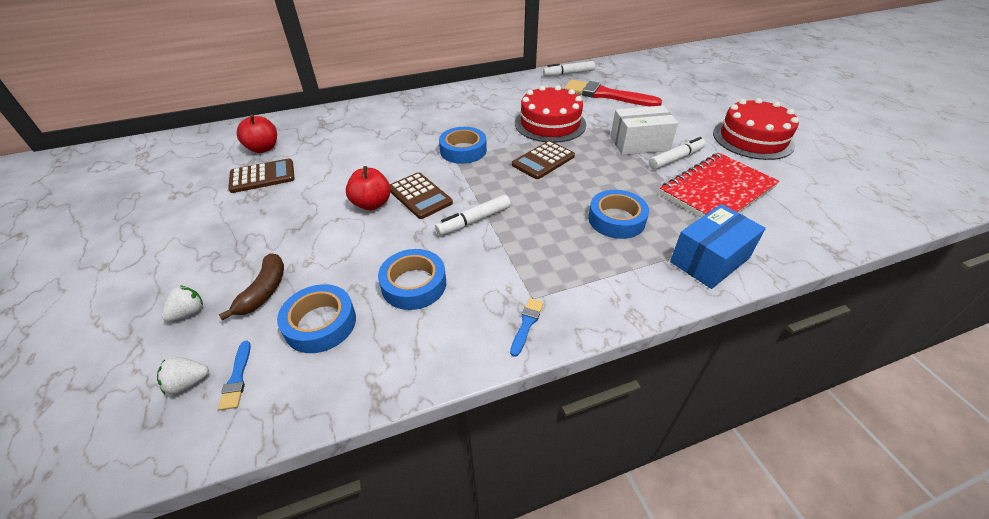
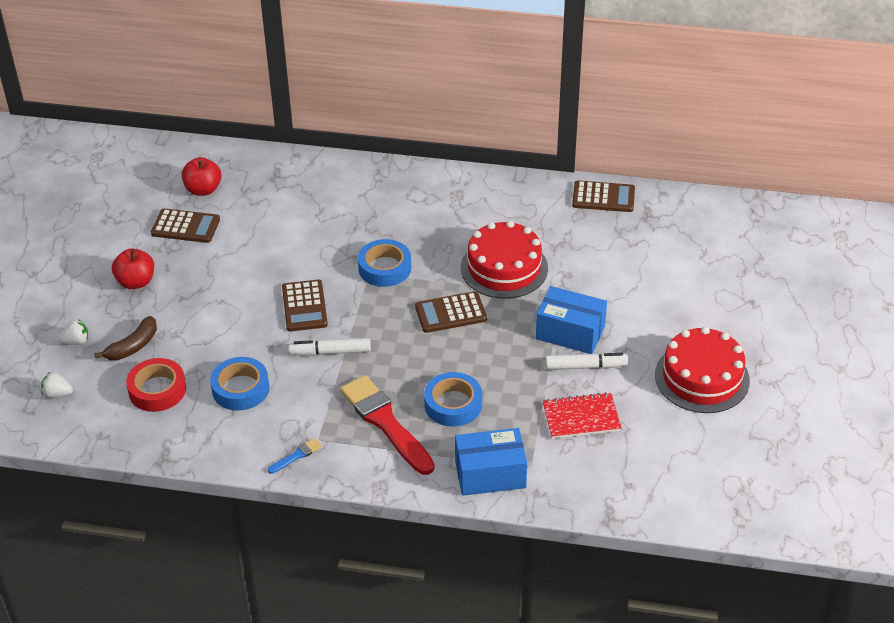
camera: 30 degrees right, 0 degrees up
(237, 378) = (87, 404): blue brush -> none
(320, 323) = (157, 390): blue tape -> red tape
(372, 204) = (258, 298): red apple -> red apple (136, 282)
(568, 74) = (603, 197): white marker -> brown calculator
(606, 95) = (611, 250): red brush -> red brush (385, 422)
(639, 143) = (570, 332): white box -> blue box
(717, 191) = (581, 417): red notebook -> red notebook, size x0.63

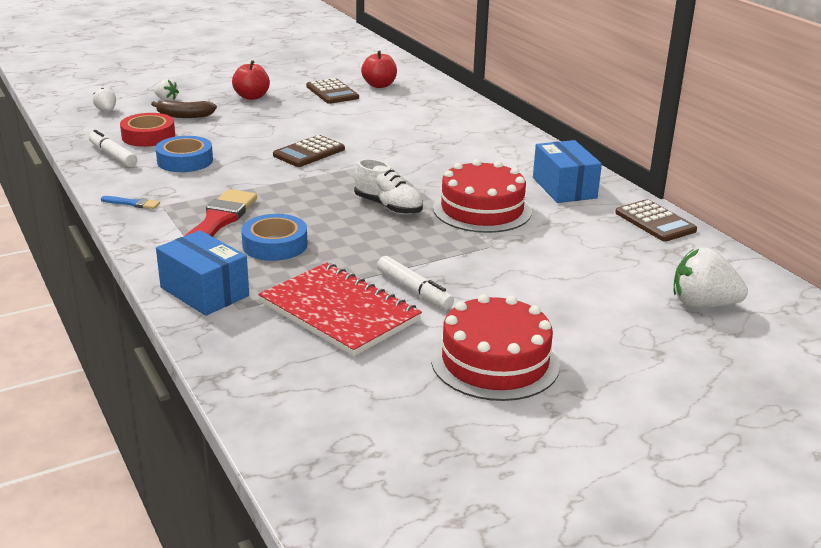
camera: 50 degrees right, 15 degrees down
(330, 352) = (270, 177): white marker -> white marker (113, 155)
(384, 268) = (399, 165): blue tape -> none
(450, 313) = (388, 206): brown calculator -> white shoe
(570, 332) = (448, 267): blue box -> blue box (564, 188)
(581, 417) = (339, 312): red notebook -> red notebook, size x1.59
(719, 248) = (702, 304): none -> white strawberry

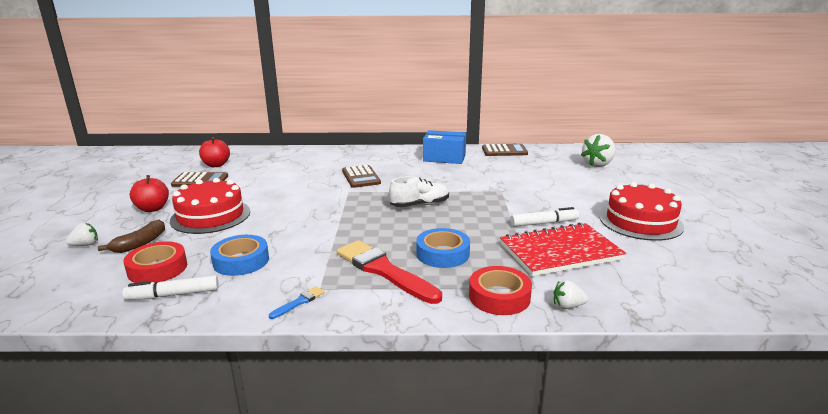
camera: 60 degrees left, 5 degrees down
(106, 111) = (51, 280): white strawberry -> white strawberry (567, 306)
(204, 292) = (499, 297): blue box -> red tape
(309, 152) = (298, 210): brown calculator -> brown calculator (361, 177)
(482, 209) = (451, 182): red cake -> red cake (210, 216)

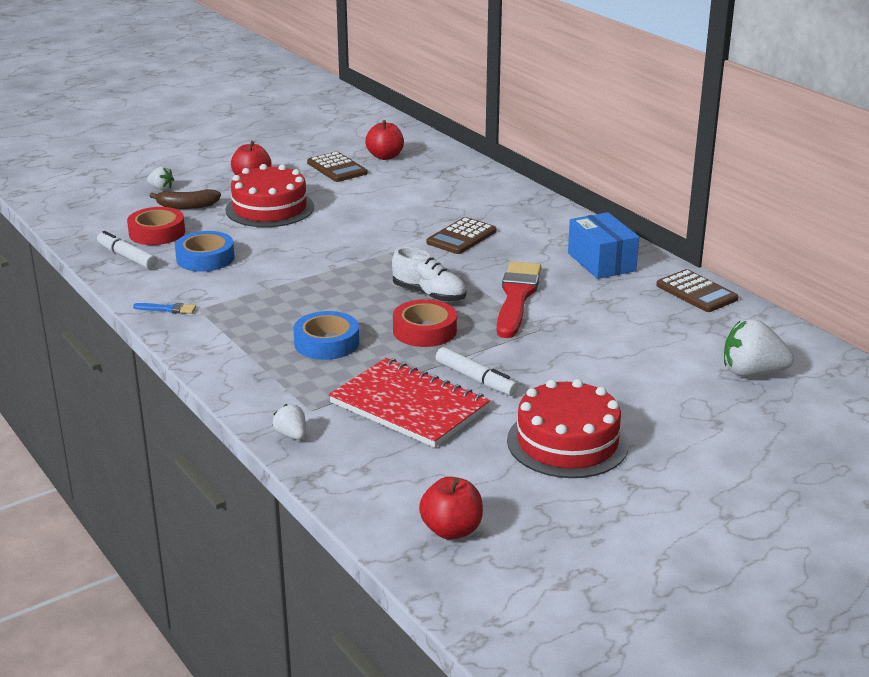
camera: 55 degrees right, 5 degrees up
(384, 271) = (259, 325): red brush -> red brush (516, 297)
(499, 297) = (272, 396): red tape -> red tape (424, 330)
(733, 284) = (451, 530): none -> red apple

